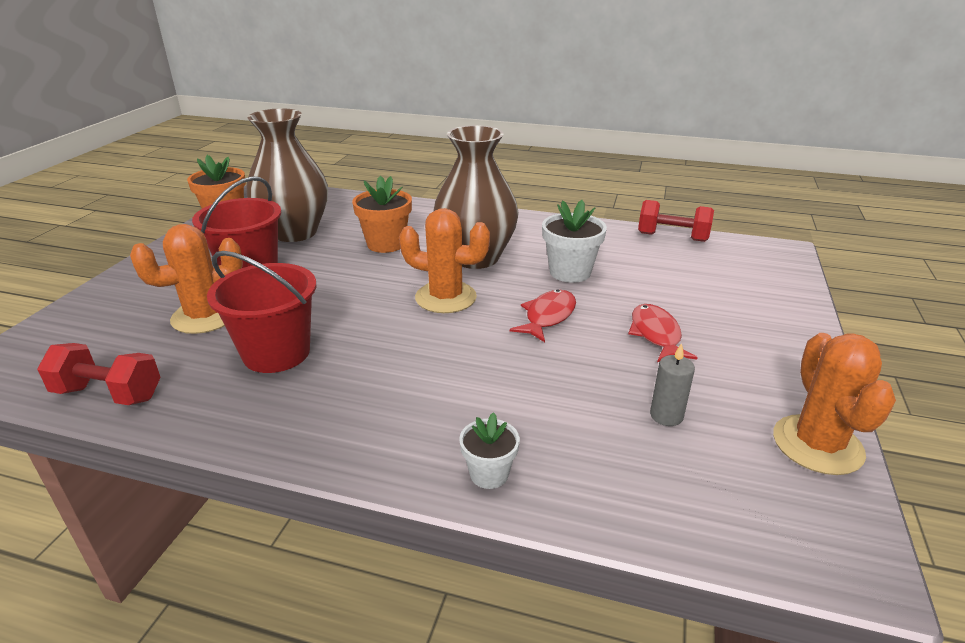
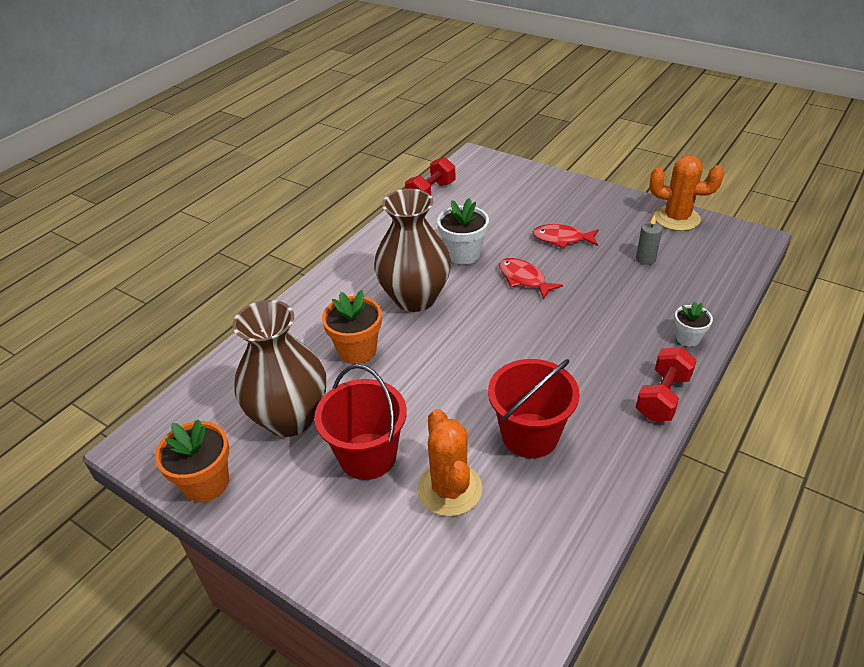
camera: 70 degrees left, 10 degrees up
(108, 394) = (564, 552): red dumbbell -> red dumbbell (662, 397)
(445, 297) = (476, 326): orange cactus -> none

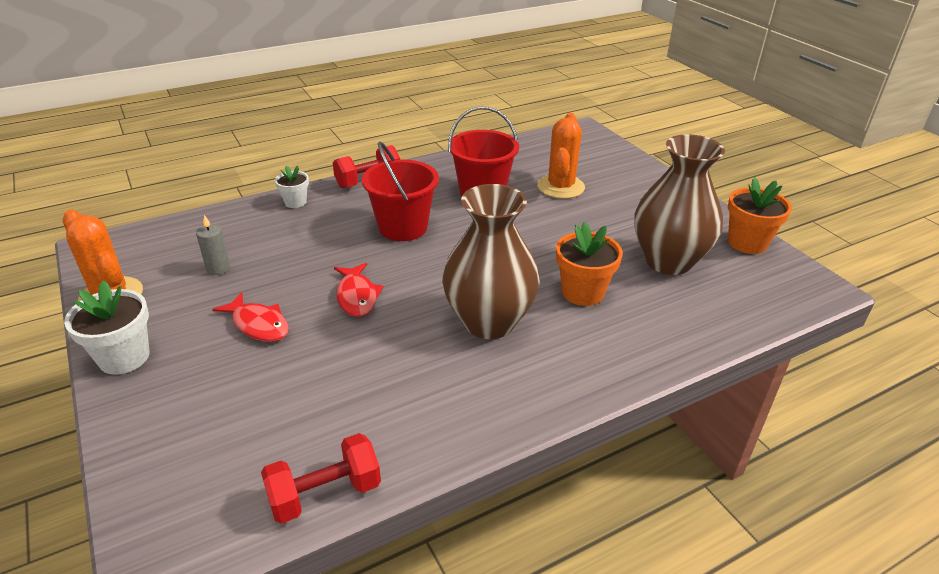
camera: 155 degrees left, 5 degrees down
(368, 456) = (610, 218): red bucket -> red bucket (403, 227)
(463, 254) = (387, 354): white flower pot -> white flower pot (124, 357)

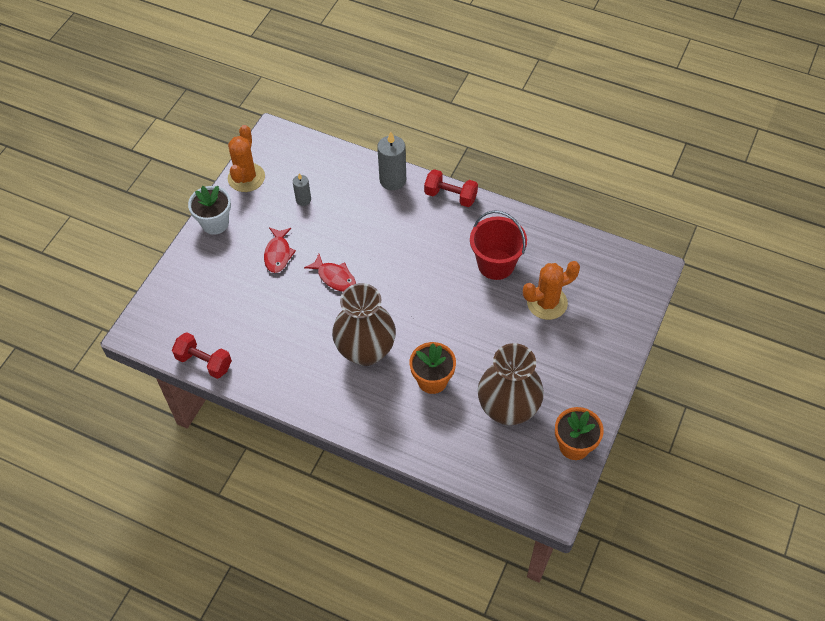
camera: 55 degrees right, 20 degrees up
(295, 202) = (393, 180): white flower pot -> grey candle
(357, 296) = (334, 277): red fish -> red fish turned 90 degrees counterclockwise
(403, 227) = (416, 251): red bucket -> none

